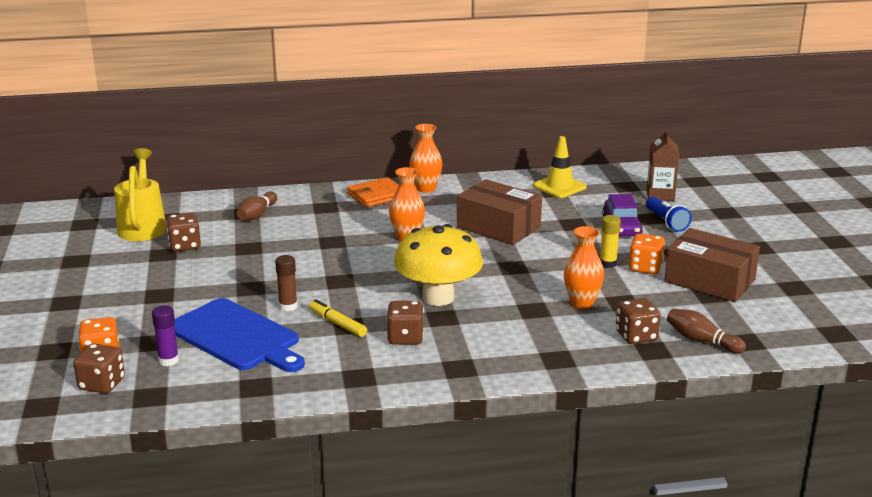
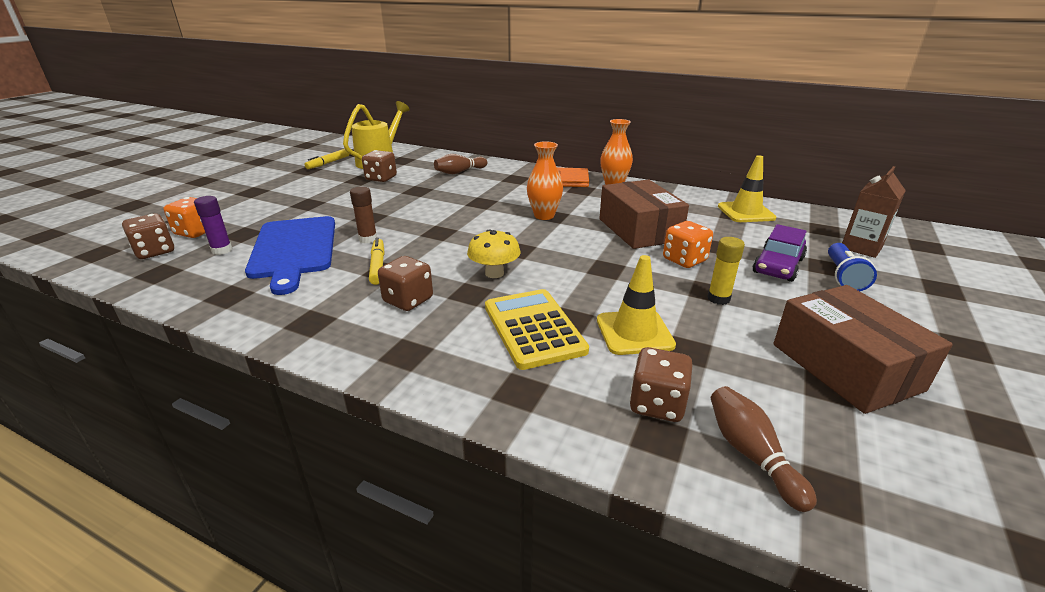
camera: 35 degrees right, 5 degrees up
(84, 245) = (329, 163): none -> yellow marker
(438, 297) = (494, 273): yellow mushroom -> yellow mushroom, size x0.53
(518, 323) = (533, 328): none -> yellow calculator
(582, 303) = (634, 332): orange vase -> yellow traffic cone
(645, 268) = (763, 319): orange dice -> orange dice (684, 260)

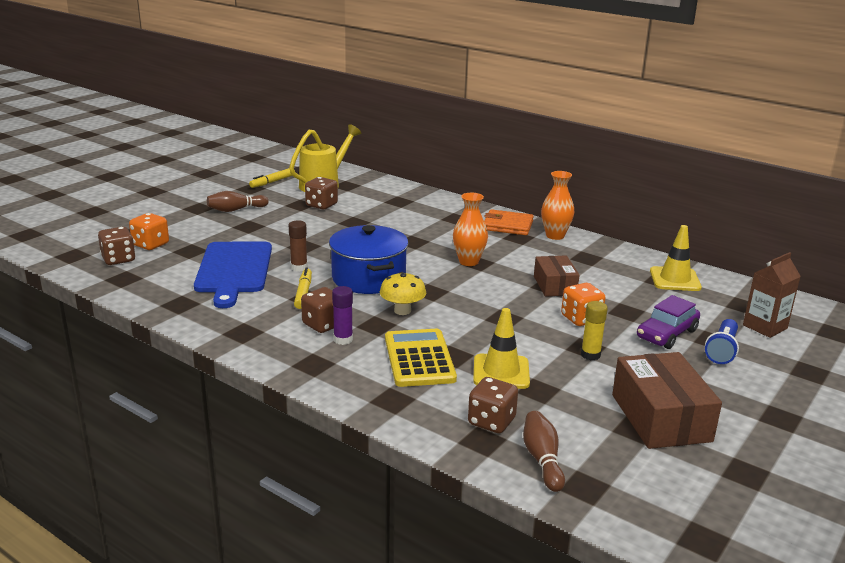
camera: 10 degrees right, 5 degrees down
(222, 250) = (173, 264): purple glue stick -> purple glue stick (343, 339)
(447, 242) = (368, 278): none -> blue pot
(460, 172) = (402, 205): brown bowling pin -> brown bowling pin (236, 210)
(639, 229) = (555, 285): brown box -> brown box, size x0.62

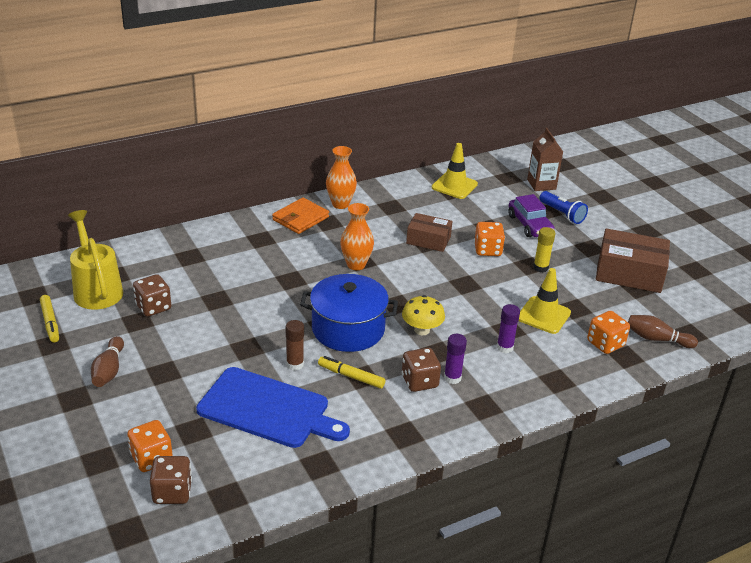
camera: 65 degrees left, 10 degrees up
(419, 359) = (505, 347): yellow calculator -> purple glue stick
(491, 421) = (605, 344): brown dice -> orange dice

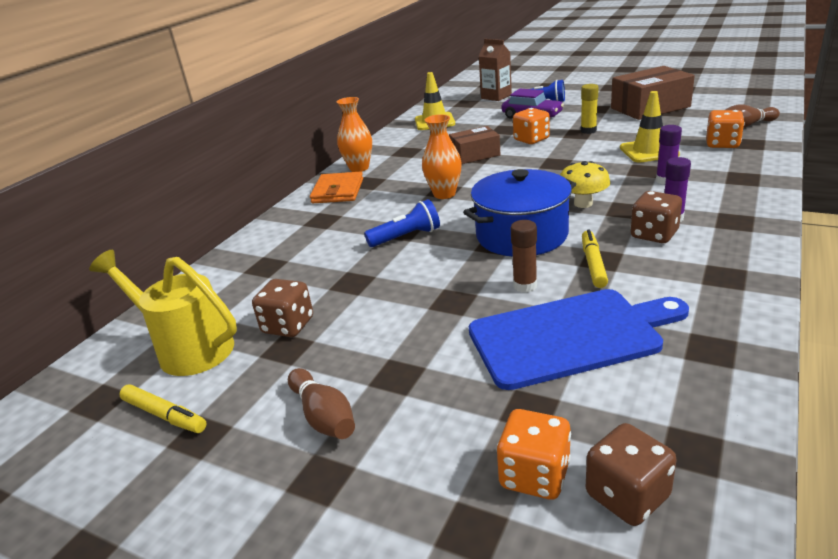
camera: 30 degrees left, 5 degrees down
(286, 285) = (406, 237): none -> blue flashlight
(351, 376) = (593, 264): yellow marker -> yellow marker turned 105 degrees clockwise

